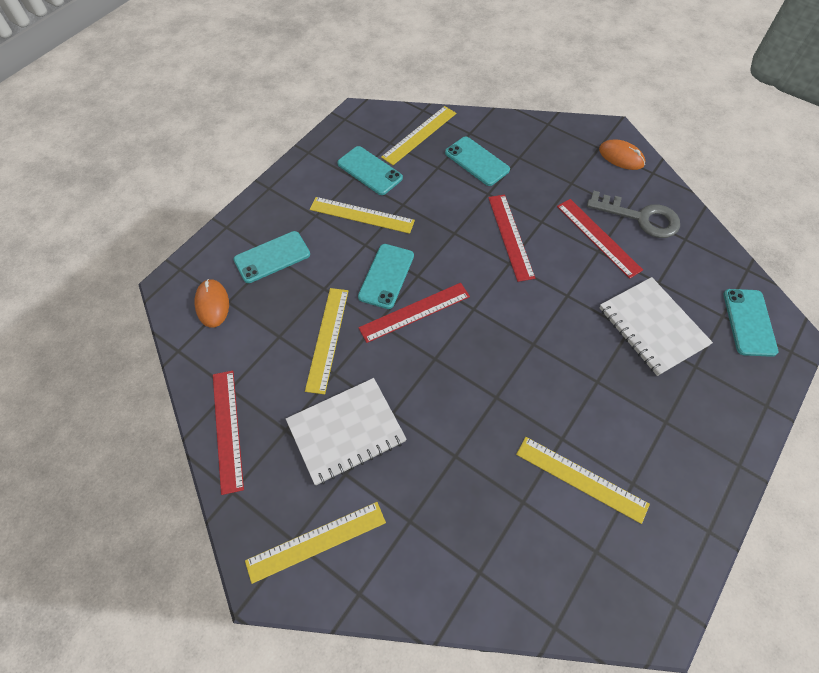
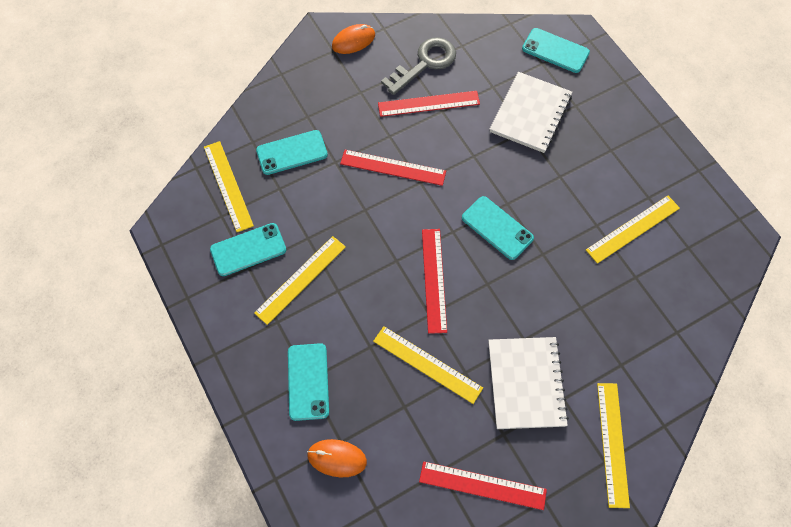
camera: 65 degrees left, 5 degrees up
(386, 276) = (383, 287): turquoise phone -> turquoise phone (497, 228)
(652, 327) = (530, 114): white notebook -> white notebook turned 60 degrees counterclockwise

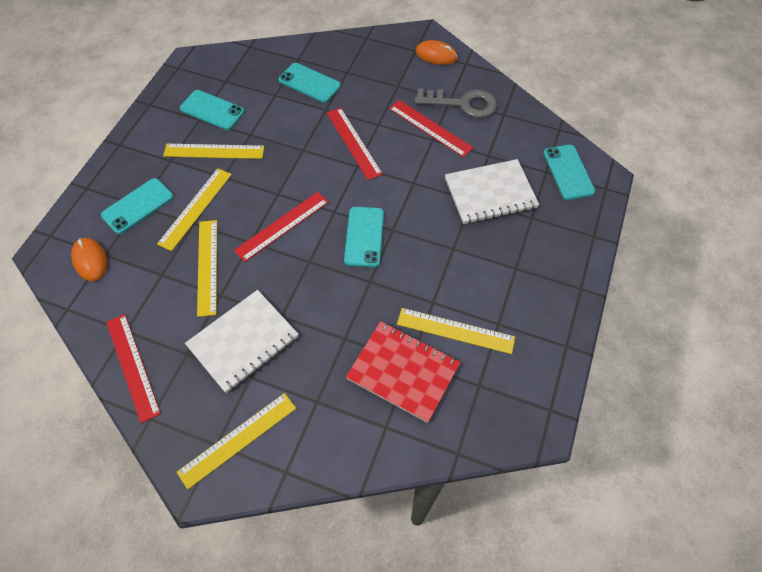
camera: 50 degrees right, 5 degrees down
(228, 186) = (251, 69): yellow ruler -> yellow ruler (195, 208)
(640, 288) = (403, 371): none -> red notebook

